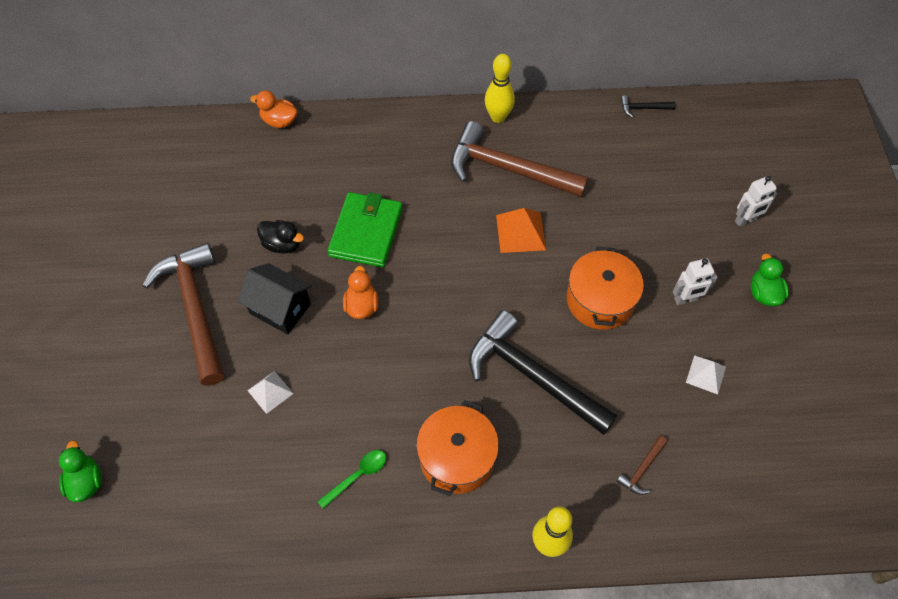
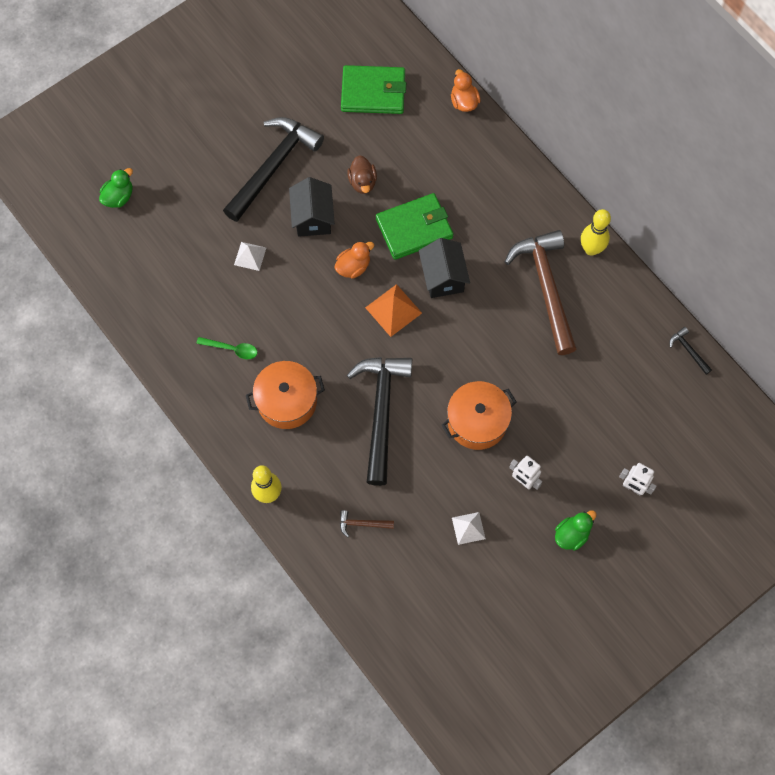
camera: 55 degrees right, 10 degrees up
(195, 310) = (273, 166): brown hammer -> black hammer
(202, 181) = (373, 92): none -> green wallet
(282, 244) = (362, 182): black duck -> brown duck
(434, 239) = (443, 277): none -> black house
(520, 232) = (495, 332): orange pyramid -> orange pyramid (393, 310)

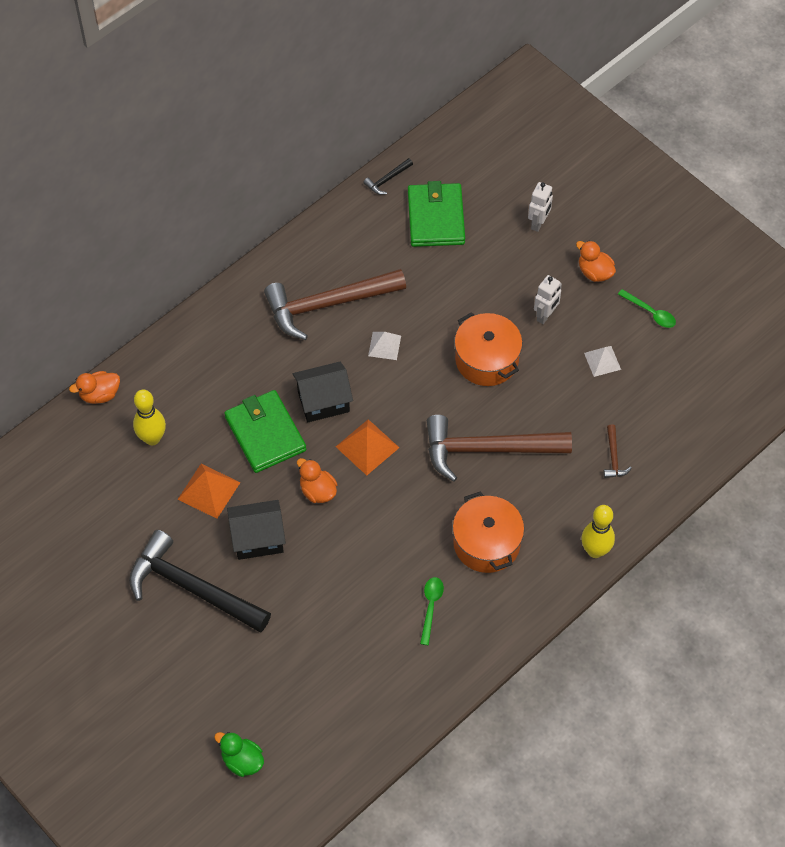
camera: 95 degrees left, 10 degrees down
(250, 256) = (312, 601): white pyramid -> white pyramid (384, 345)
(362, 182) = (209, 491): brown duck -> orange pyramid
(373, 92) = (88, 489): green wallet -> green wallet (436, 218)
(381, 412) = (488, 449): black hammer -> brown hammer
(521, 583) = (650, 313): none -> green spoon
(571, 535) = (594, 272): green duck -> orange duck
(591, 249) = (279, 266): yellow bowling pin -> yellow bowling pin (152, 438)

